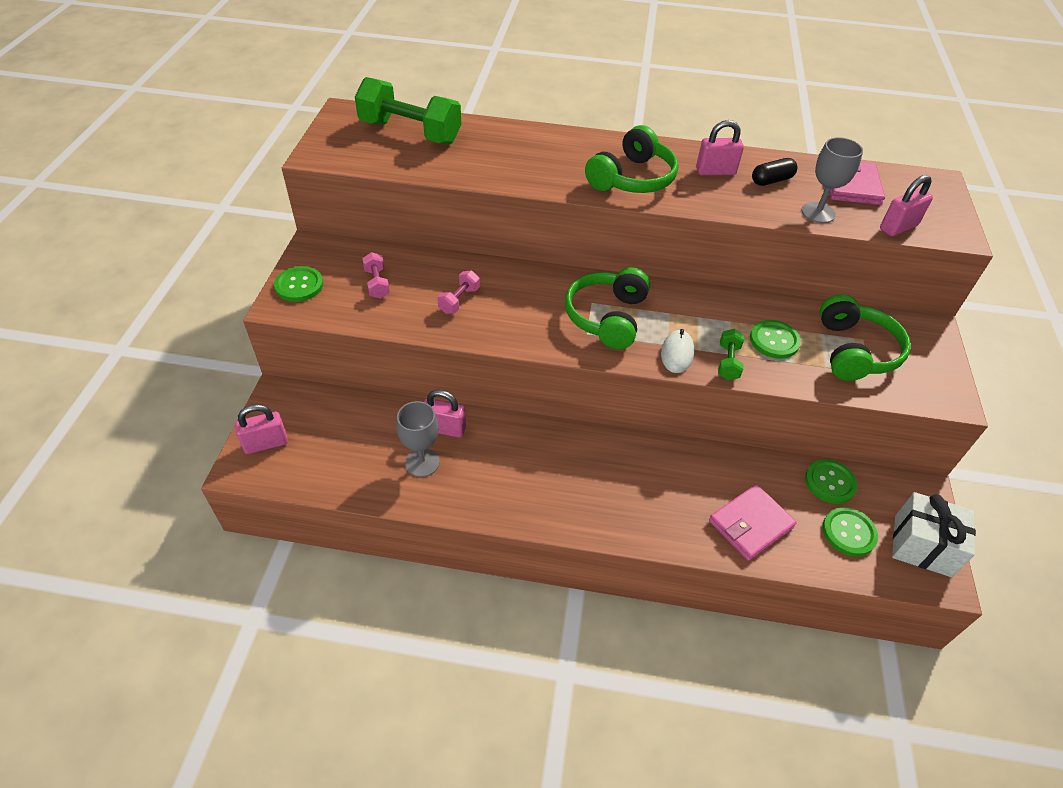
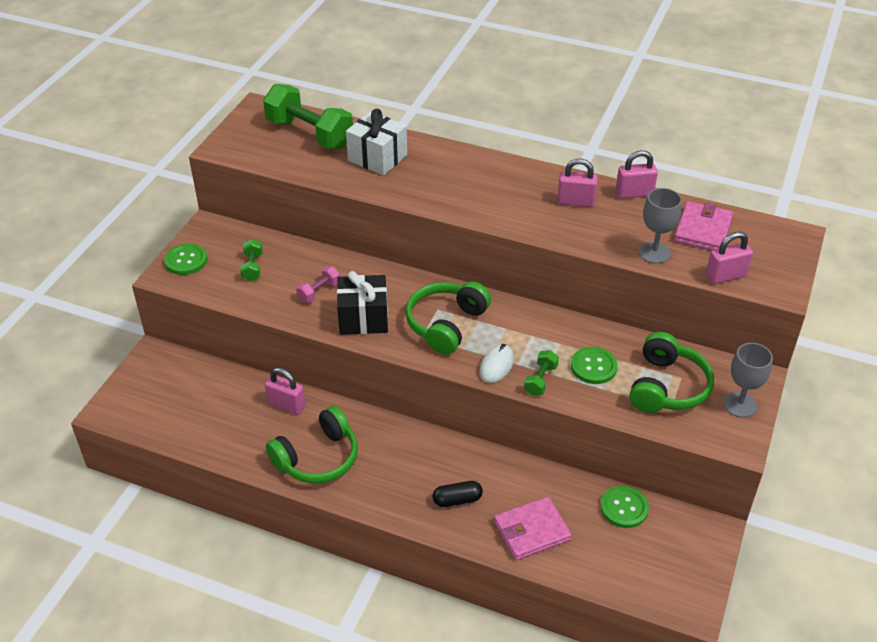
camera: 15 degrees right, 5 degrees down
(266, 443) = (132, 394): pink padlock -> pink padlock (634, 193)
(377, 283) = (252, 267): pink dumbbell -> green dumbbell
(422, 462) = (258, 431): grey goblet -> grey goblet (740, 405)
(517, 322) = (363, 318): none -> black gift
(632, 178) = (493, 200): green headphones -> green headphones (317, 458)
(771, 180) = (626, 216): black capsule -> black capsule (457, 500)
(849, 532) = (621, 554): green button -> none
(922, 546) = (687, 577): white gift -> white gift (377, 158)

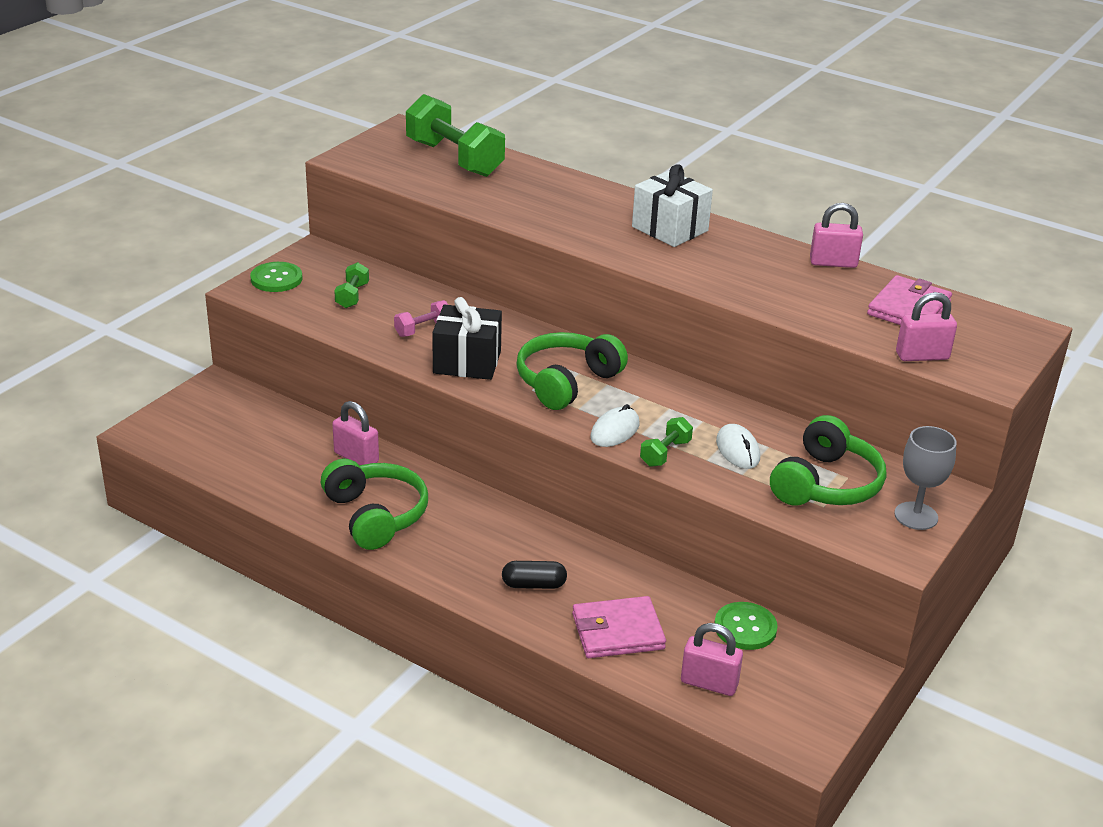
camera: 10 degrees right, 10 degrees down
(317, 458) = (375, 515): green headphones -> green headphones turned 90 degrees counterclockwise
(377, 158) = (527, 190): white gift -> white gift (670, 229)
(575, 202) = (756, 261): pink padlock -> pink padlock (709, 683)
(593, 367) = (737, 450): green button -> white mouse
(654, 253) = (838, 322): grey goblet -> none

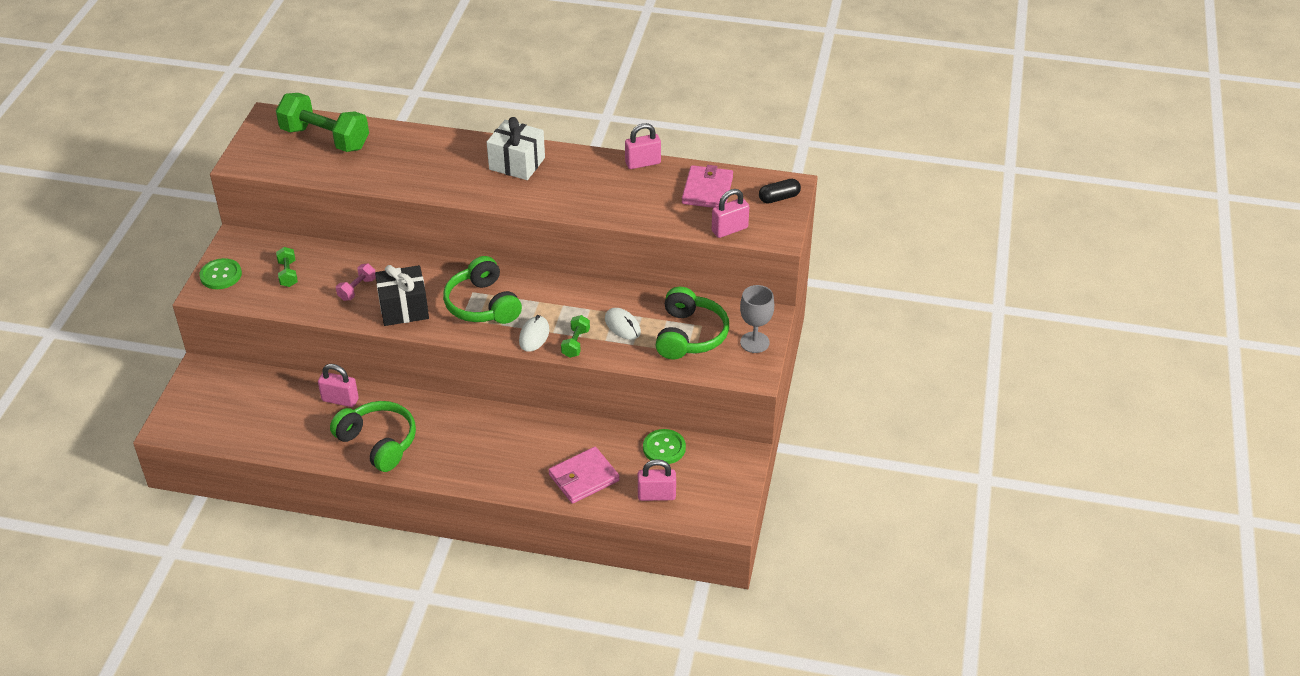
camera: 20 degrees left, 10 degrees up
(534, 585) = (513, 461): black capsule -> black capsule (779, 198)
(566, 382) = (482, 304): green headphones -> green headphones turned 45 degrees counterclockwise

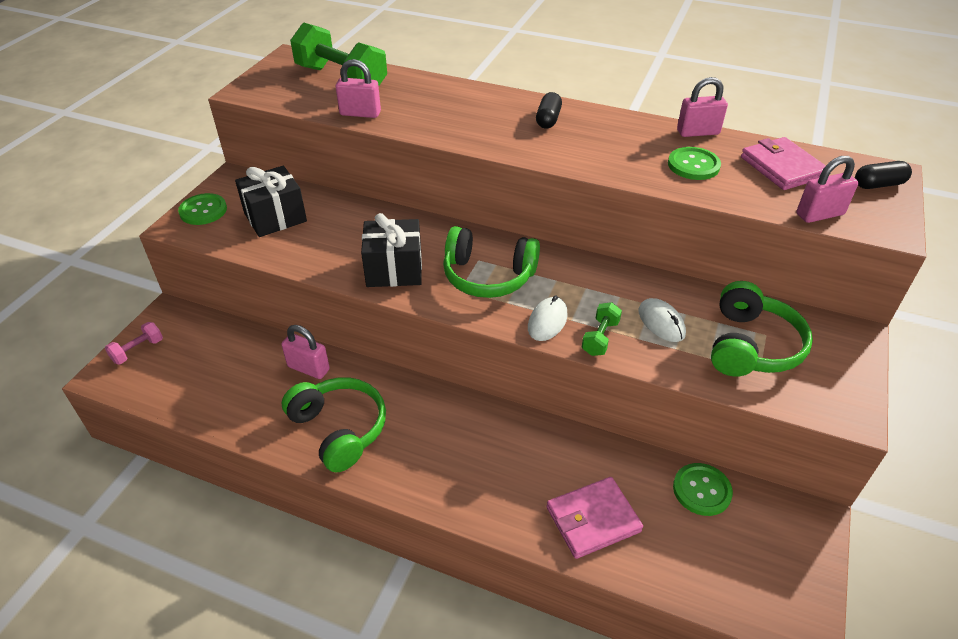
camera: 10 degrees right, 0 degrees up
(288, 274) = (275, 217): green dumbbell -> black gift
(357, 289) = (346, 242): pink dumbbell -> pink dumbbell (138, 350)
(482, 304) = (488, 276): green headphones -> green headphones turned 60 degrees counterclockwise
(517, 163) = (548, 119): white gift -> black capsule
(637, 196) = (693, 165): none -> green button
(656, 495) = (694, 564): pink padlock -> pink padlock (360, 113)
(707, 190) = (782, 167): pink wallet -> pink wallet turned 45 degrees counterclockwise
(754, 342) = (842, 366): grey goblet -> none

